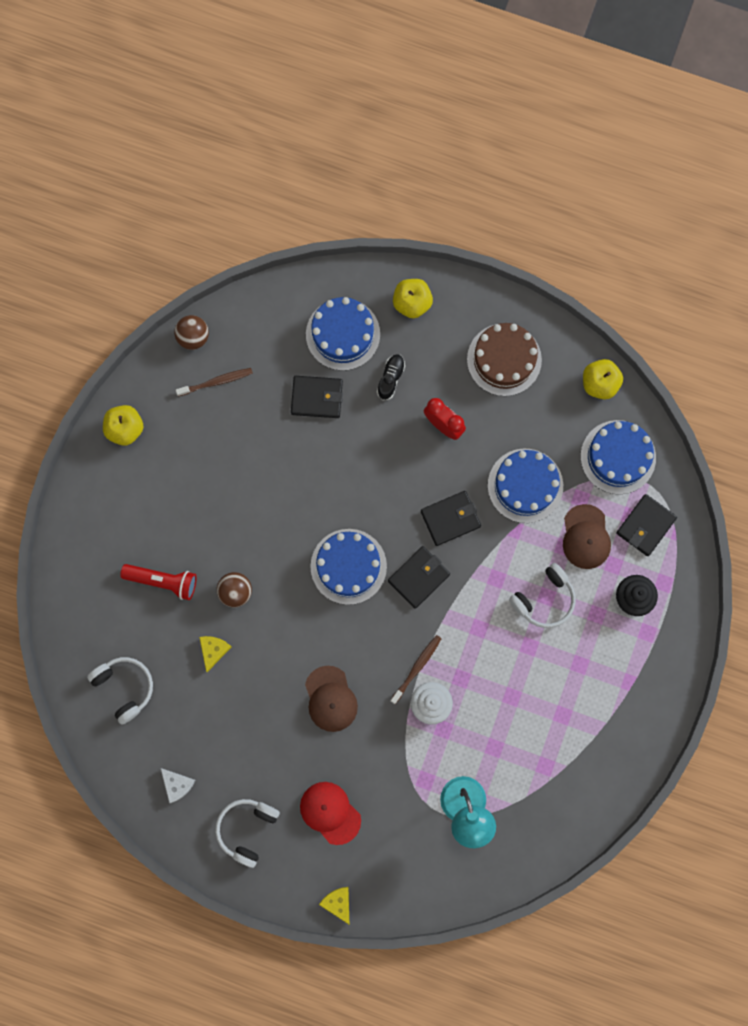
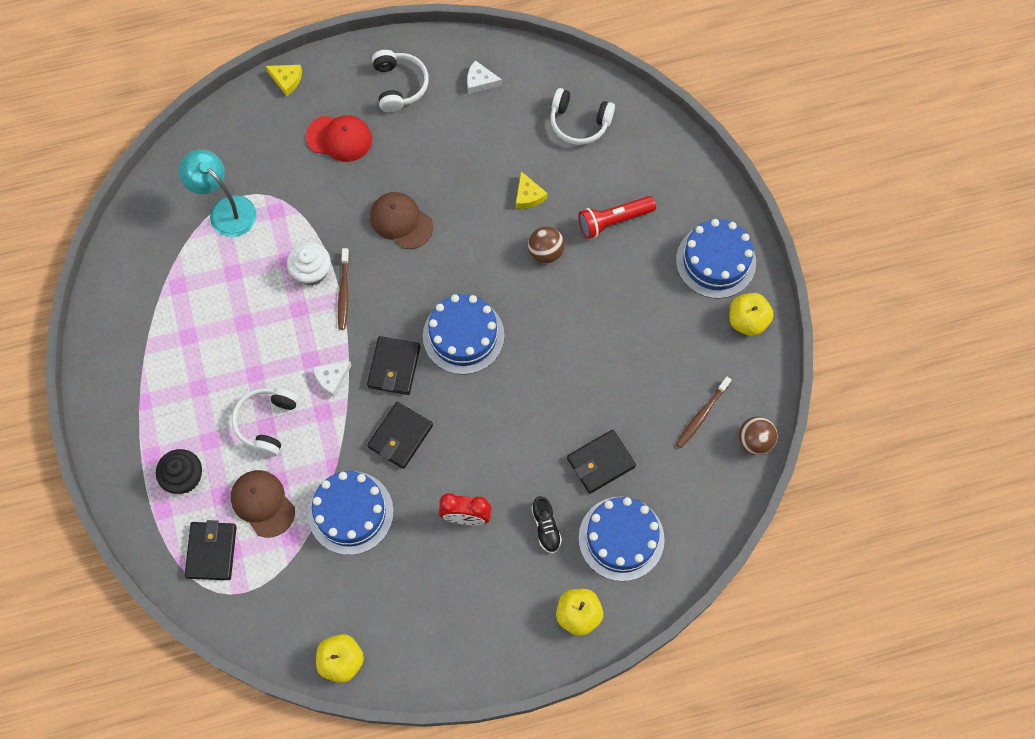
camera: 145 degrees right, 10 degrees down
(472, 601) = (332, 379): none -> white cheese
(504, 359) = (451, 620): brown cake -> none
(618, 457) = (278, 600): blue cake -> blue cake (715, 261)

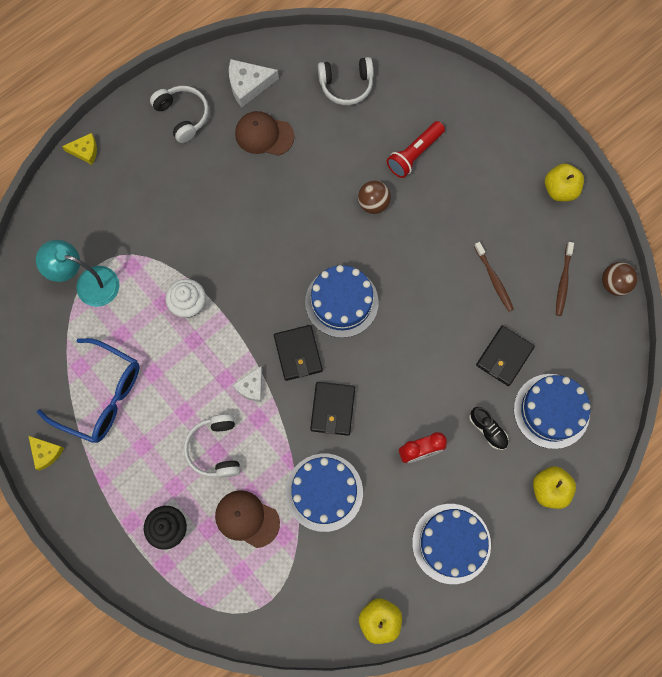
camera: 25 degrees left, 5 degrees up
(184, 323) = (101, 396): none -> blue glasses
(211, 551) = (224, 580): black wallet -> none
(339, 138) = (155, 181): red cap -> none
(343, 292) = (224, 310): brown toothbrush -> brown toothbrush (494, 279)
(401, 221) = (242, 229): brown cap -> brown cap (264, 135)
(480, 81) = (248, 85): white cheese -> white cheese, size x1.56
(528, 195) = (335, 163): yellow cheese -> yellow cheese (46, 452)
(715, 261) = (511, 152): blue cake -> blue cake (451, 543)

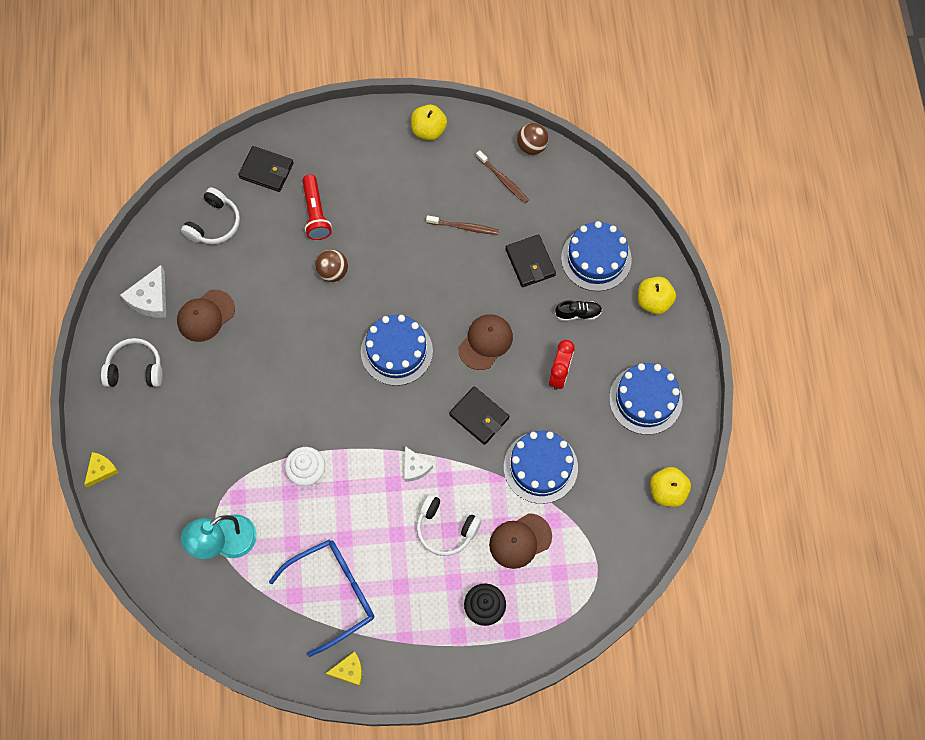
camera: 55 degrees left, 5 degrees down
(298, 353) = (414, 413): black wallet -> black wallet (266, 170)
(403, 369) = (485, 342): none -> brown cap

